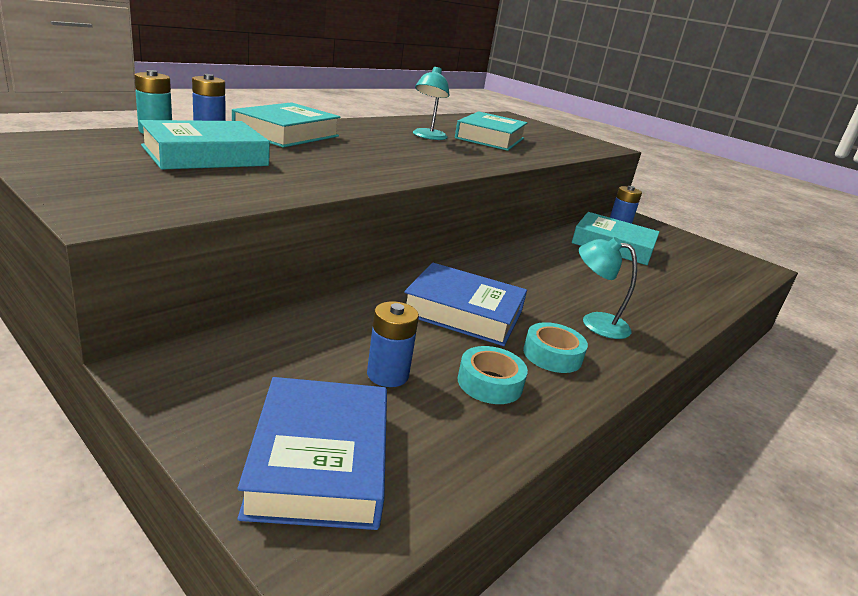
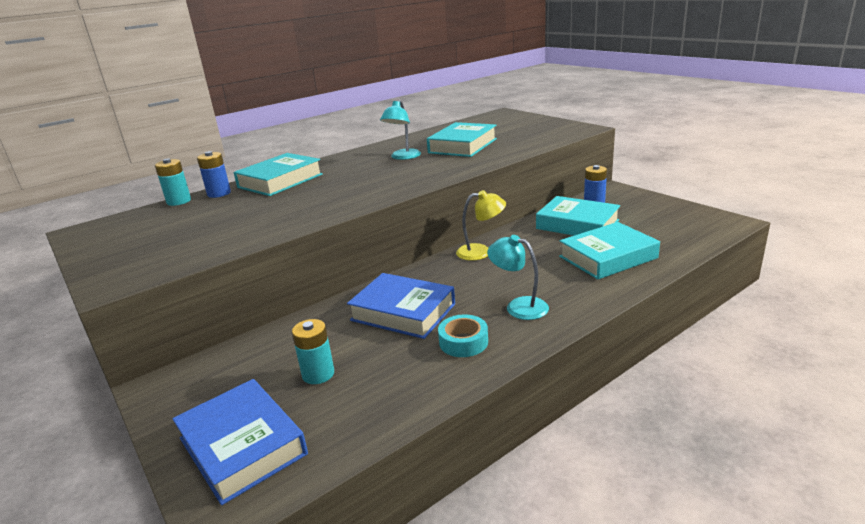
camera: 15 degrees right, 0 degrees up
(205, 156) = (205, 217): turquoise book -> turquoise book (608, 257)
(319, 461) = (242, 446): blue book -> blue book turned 45 degrees counterclockwise
(387, 375) = (318, 374): blue battery -> turquoise battery
(489, 383) = (397, 373): turquoise tape -> none
(523, 258) = (481, 252): none -> yellow lamp

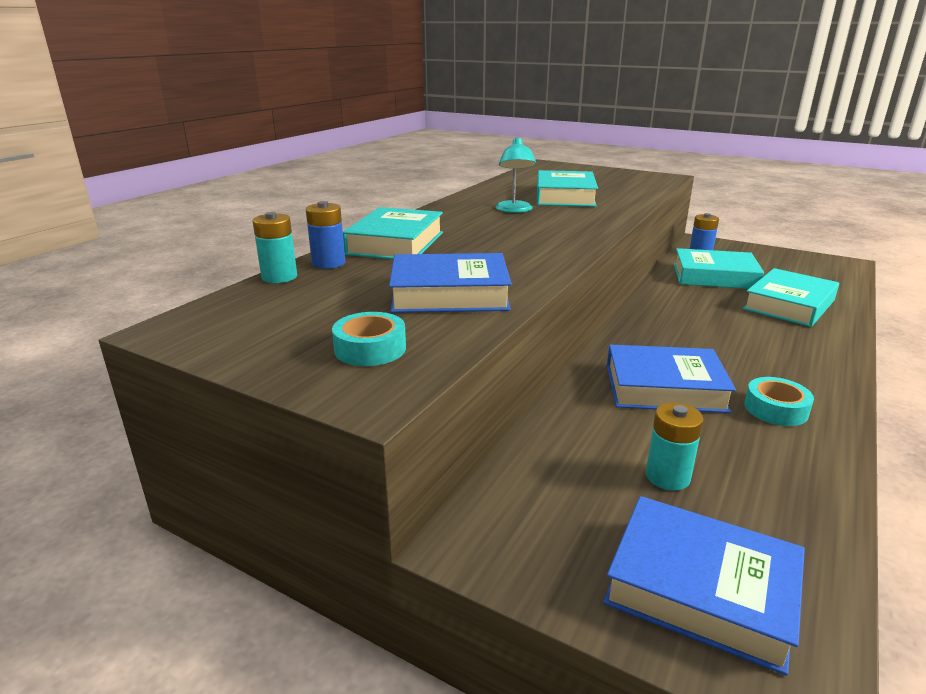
camera: 25 degrees left, 0 degrees up
(154, 255) = (370, 349): none -> turquoise tape
(252, 223) = (449, 294): none -> blue book
(481, 252) = (657, 313): yellow lamp -> none
(519, 306) = (776, 363): turquoise lamp -> none

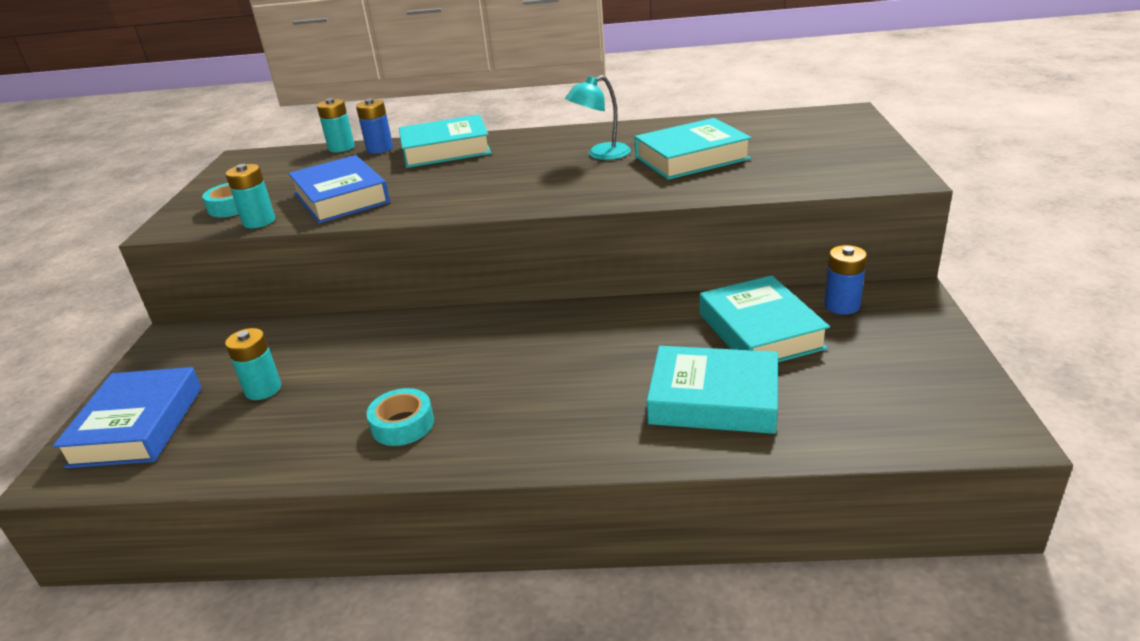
camera: 65 degrees right, 5 degrees up
(453, 338) = (259, 221): none -> turquoise battery
(664, 388) = (410, 359): blue book -> none

